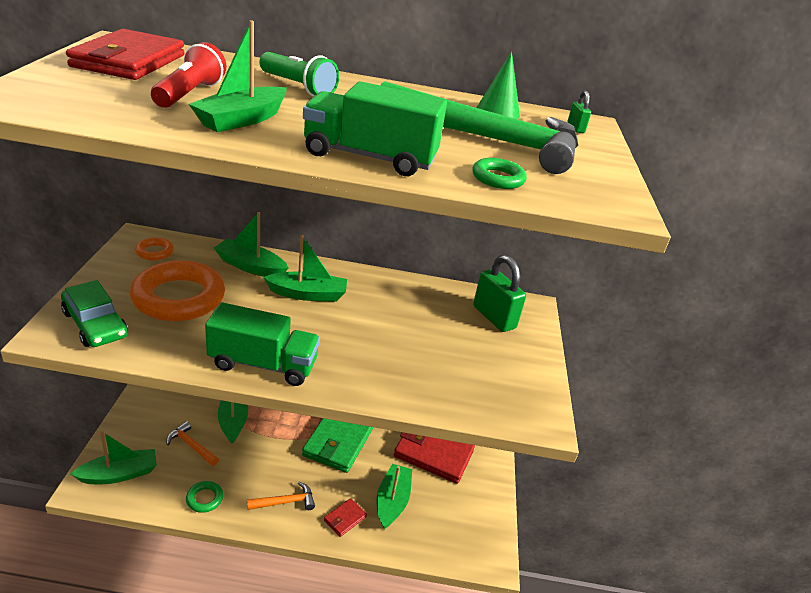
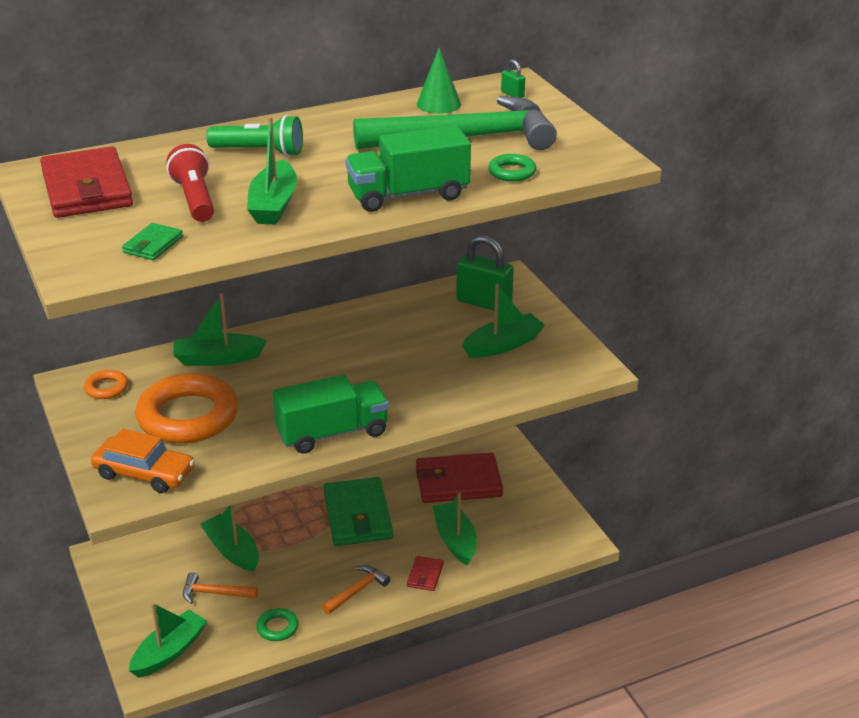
camera: 25 degrees left, 0 degrees up
(95, 106) = (153, 245): none -> green wallet
(95, 324) = (144, 473): green car -> orange car
(308, 294) = (301, 359): green boat -> green boat (503, 345)

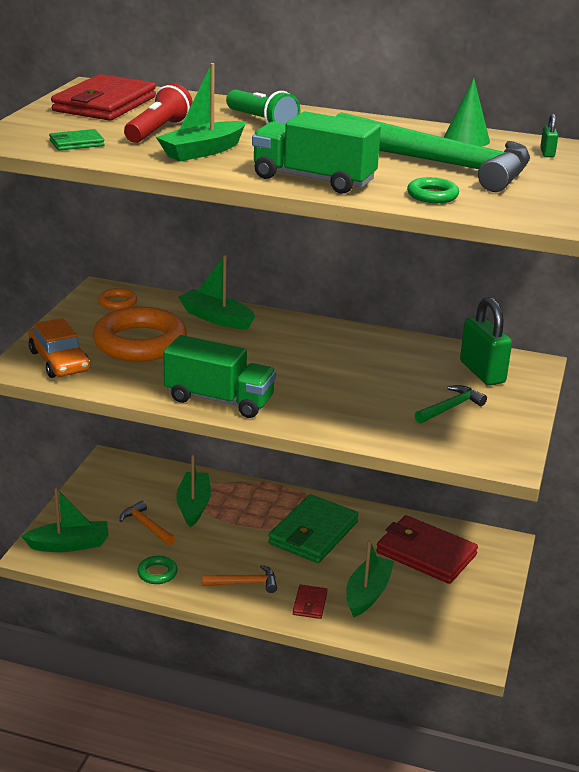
camera: 40 degrees right, 5 degrees down
(425, 575) = (310, 604): red wallet -> red wallet turned 45 degrees counterclockwise
(503, 345) = (450, 407): green boat -> green hammer

